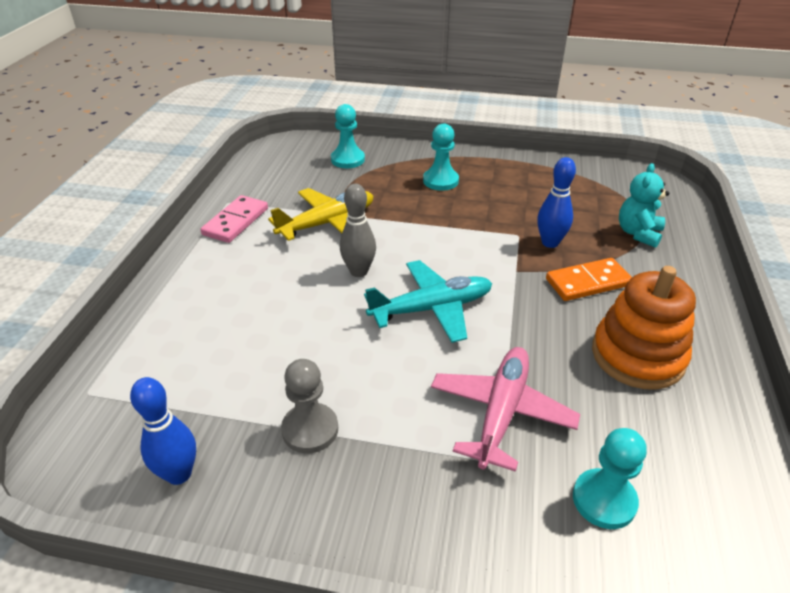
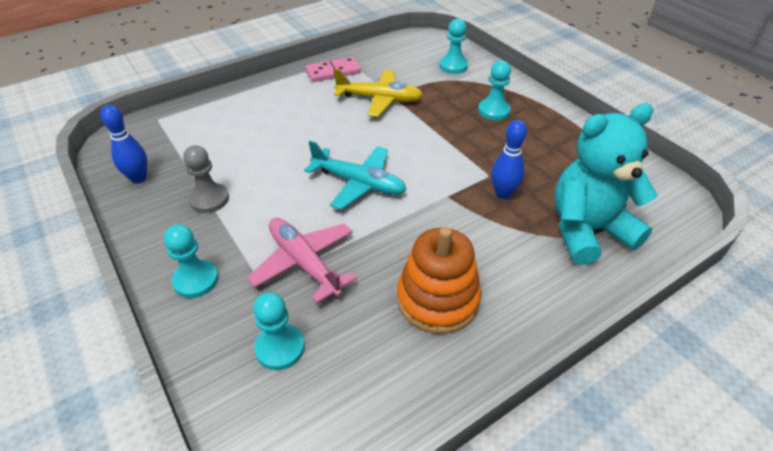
camera: 45 degrees right, 5 degrees up
(359, 271) = (353, 137): grey bowling pin -> none
(433, 516) = (196, 280): none -> turquoise pawn
(501, 412) = (304, 263): pink plane -> pink plane turned 105 degrees counterclockwise
(588, 282) = (485, 235): orange domino -> none
(638, 233) = (587, 230): turquoise teddy bear -> turquoise teddy bear, size x1.89

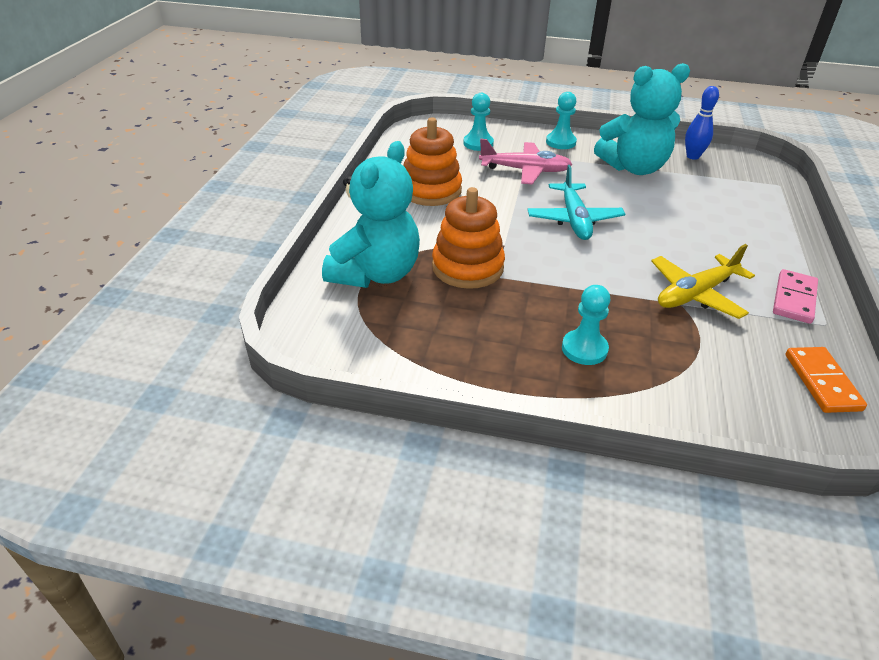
camera: 135 degrees right, 5 degrees down
(209, 199) = (634, 168): grey pawn -> turquoise teddy bear
(359, 183) = (574, 220): turquoise plane -> turquoise plane turned 75 degrees counterclockwise
(400, 48) = (821, 382): none -> orange domino
(453, 66) = (723, 393): turquoise pawn -> none
(503, 194) = (467, 267): blue bowling pin -> orange stacking toy

